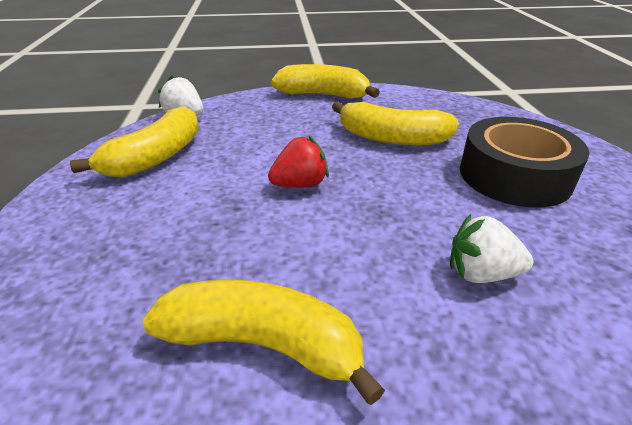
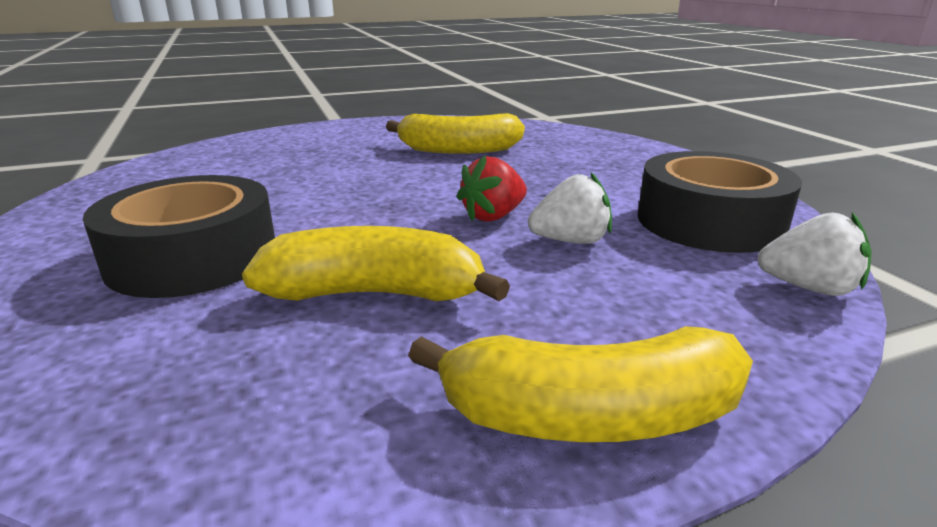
camera: 165 degrees right, 10 degrees down
(156, 157) = (709, 221): yellow banana -> black tape
(481, 273) = (306, 181): white strawberry -> white strawberry (570, 241)

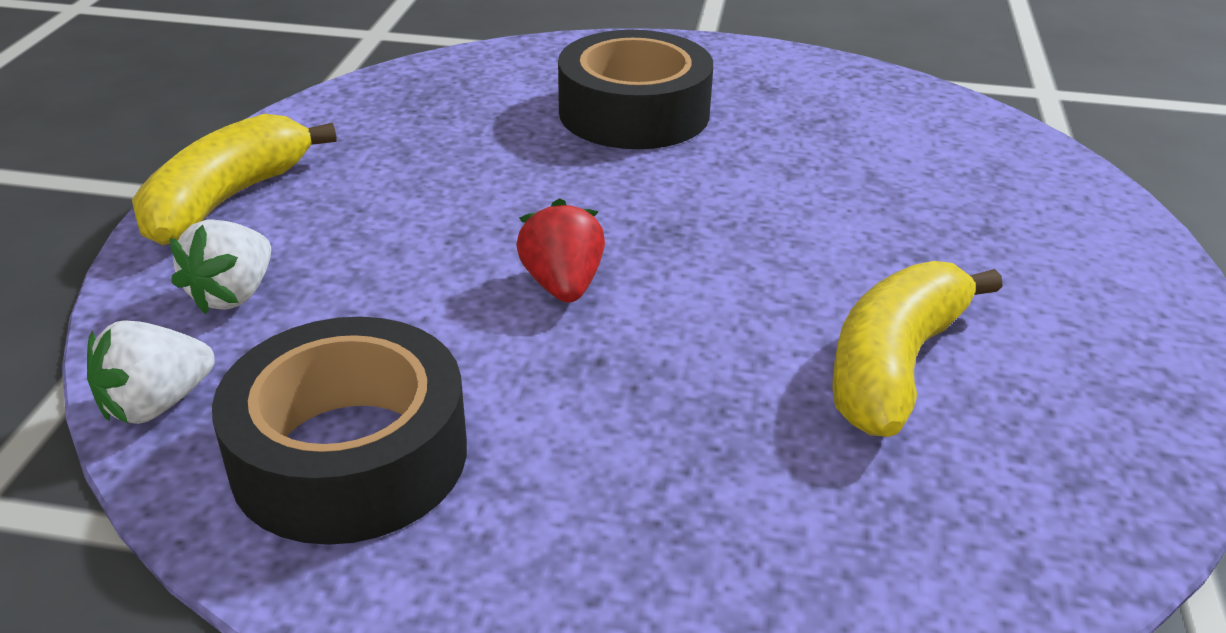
camera: 120 degrees right, 10 degrees up
(375, 293) = (470, 171): yellow banana -> none
(570, 241) = (439, 308): white strawberry -> white strawberry (233, 295)

